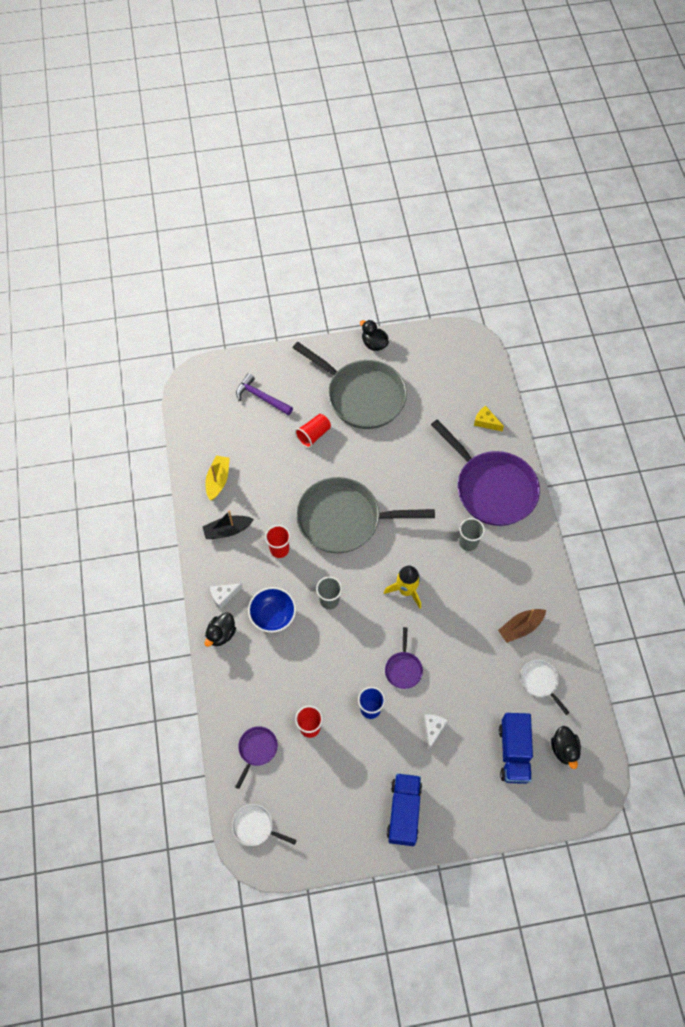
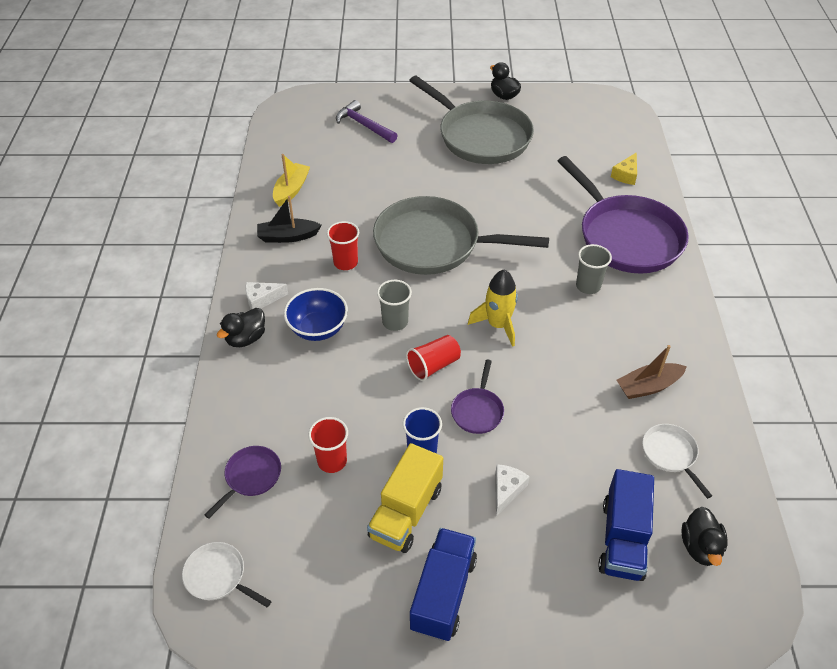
camera: 10 degrees right, 15 degrees down
(313, 435) = (415, 163): red cup -> red cup (433, 365)
(368, 758) = (406, 512): none -> yellow truck
(486, 422) = (626, 175): yellow cheese -> yellow cheese turned 105 degrees counterclockwise

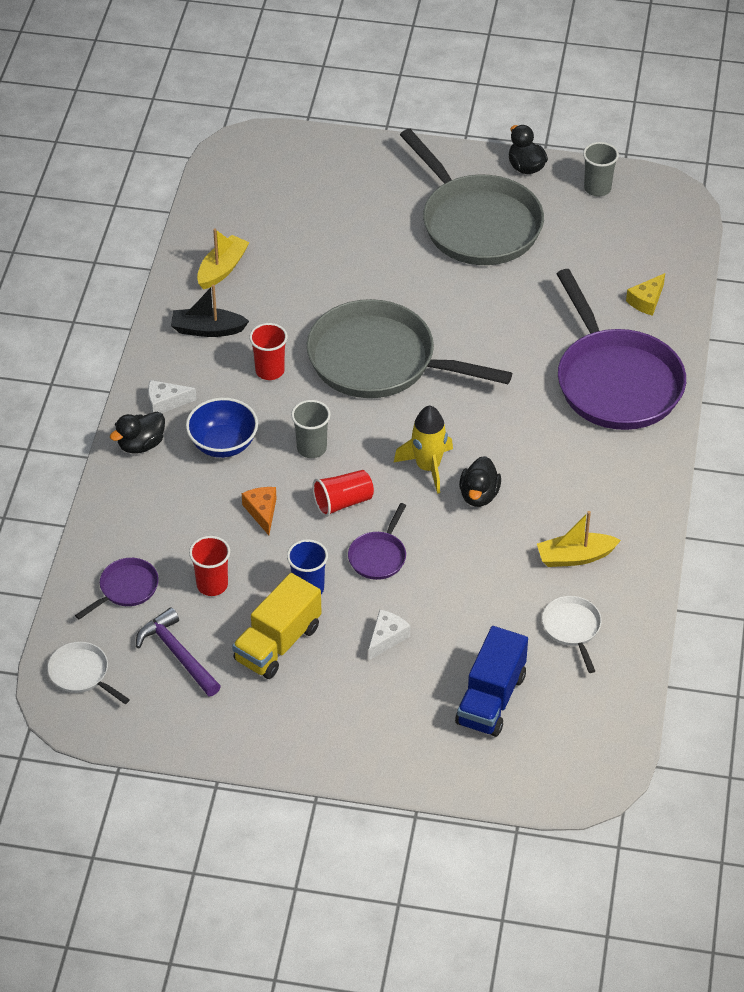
camera: 10 degrees right, 0 degrees up
(364, 125) = (330, 189): purple hammer -> purple hammer (178, 654)
(364, 384) = (262, 512): none -> orange cheese
(443, 593) = (297, 720): blue truck -> none
(588, 286) = (548, 436): grey cup -> grey cup (597, 188)
(648, 386) = (575, 557): brown boat -> yellow boat
(700, 547) = (567, 717): black duck -> black duck (479, 495)

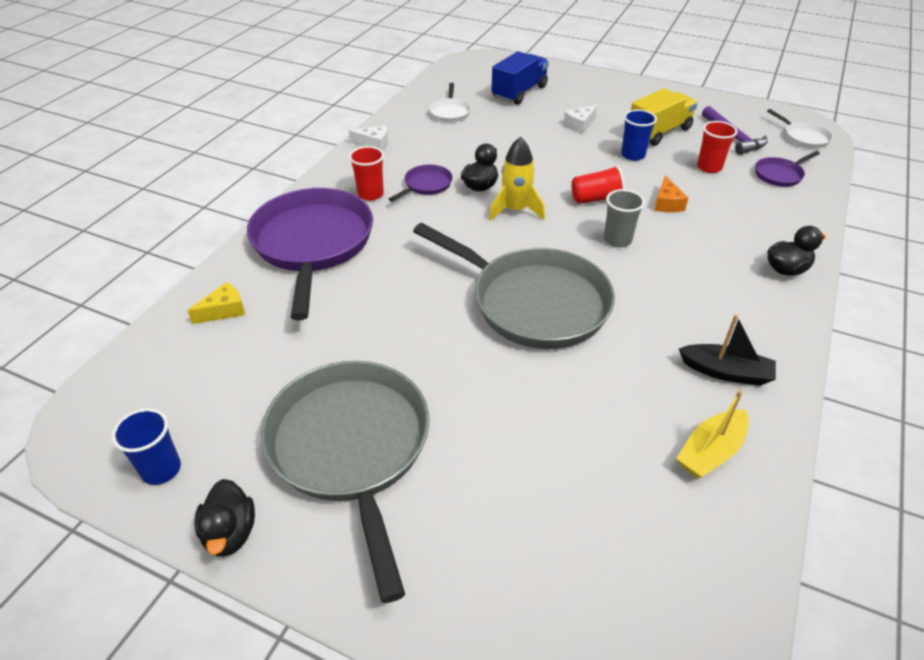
camera: 165 degrees left, 5 degrees down
(165, 402) = (766, 302): white cheese -> white cheese (374, 144)
(223, 444) = (703, 256): blue bowl -> none
(270, 371) = (653, 314): red cup -> red cup (370, 194)
(378, 556) = (574, 164): purple pan -> purple pan (426, 185)
(575, 557) = (426, 143): yellow boat -> none
(597, 188) = (161, 469): grey cup -> blue cup

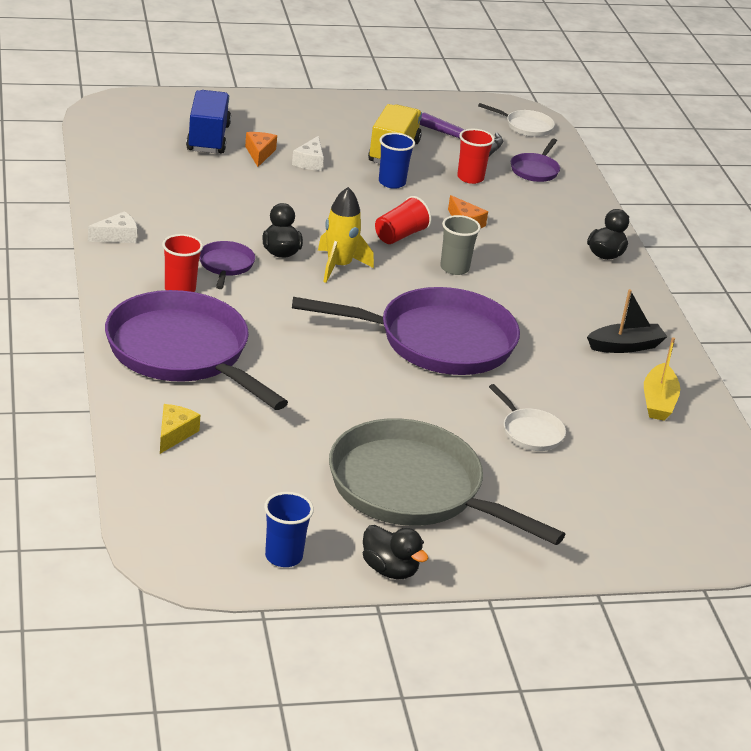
camera: 40 degrees left, 10 degrees down
(450, 112) = (158, 179): white pan -> white pan (530, 432)
(533, 302) = (437, 341): grey pan -> purple pan
(546, 110) = (259, 153): none -> orange cheese

